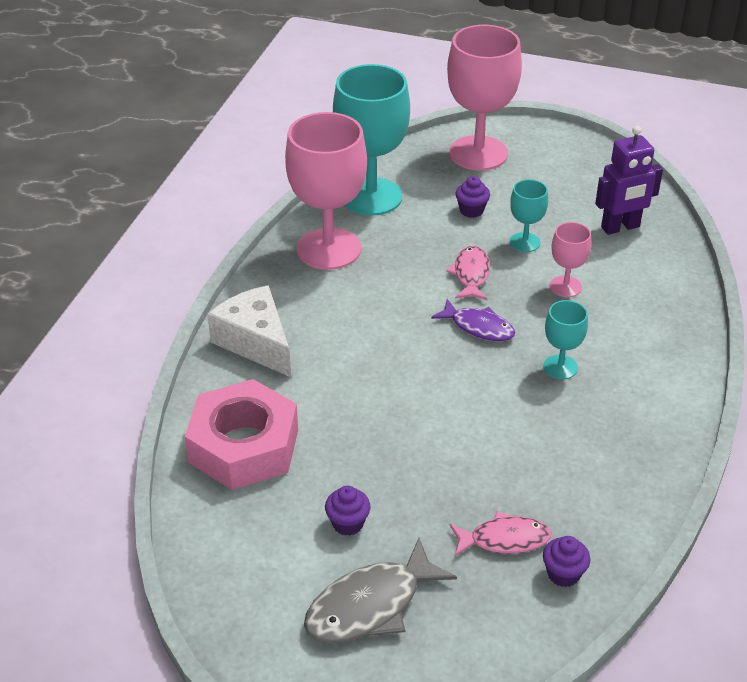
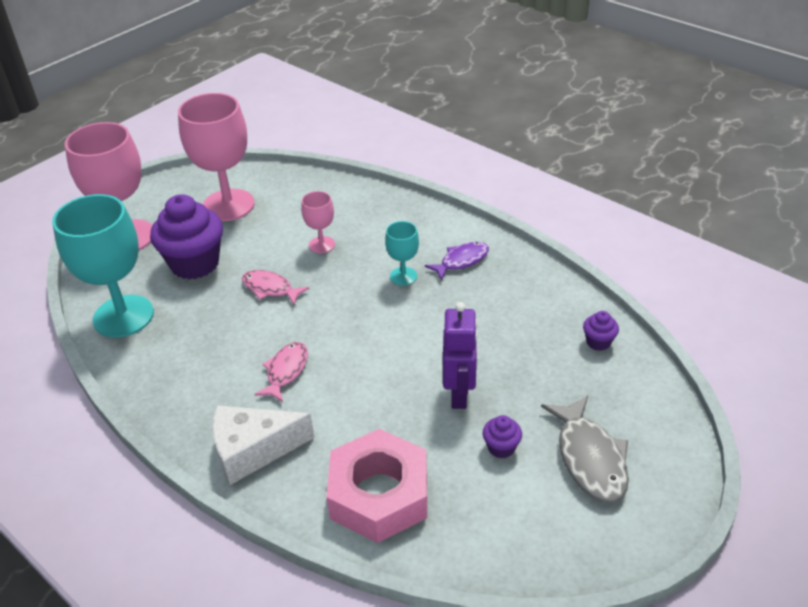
camera: 65 degrees left, 0 degrees up
(329, 249) = (168, 364): pink goblet -> pink goblet (228, 205)
(471, 210) = (195, 263): purple cupcake -> purple cupcake, size x2.26
(478, 327) = (333, 304): purple fish -> purple fish (461, 261)
(504, 539) = (555, 361): pink fish -> pink fish (286, 371)
(524, 242) = (257, 248): turquoise goblet -> none
(620, 227) = (280, 197): purple robot -> purple robot (459, 394)

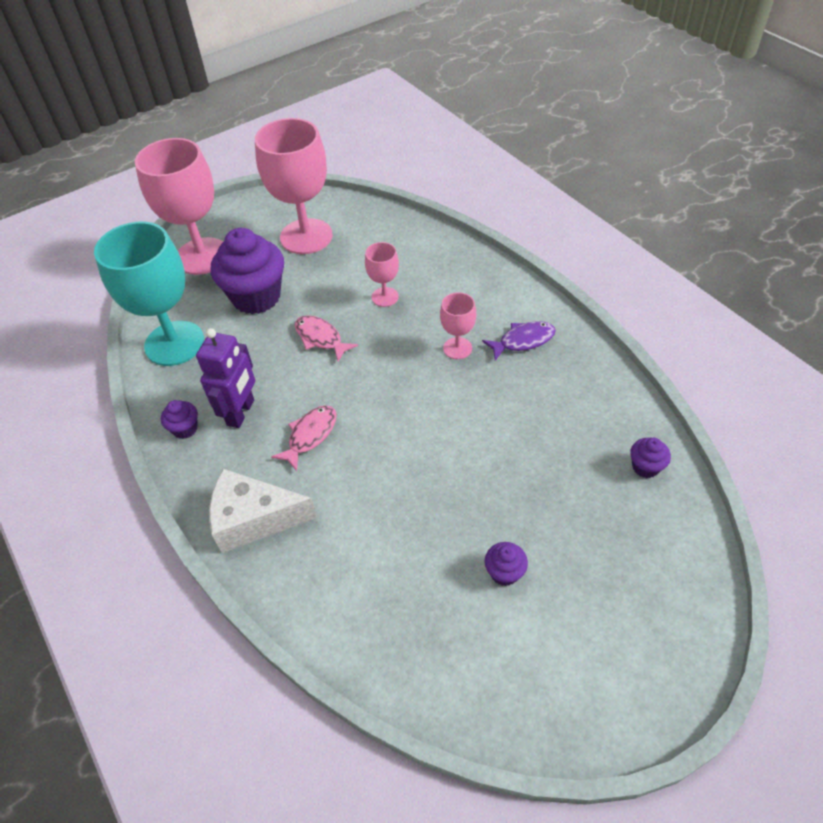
camera: 15 degrees right, 10 degrees up
(158, 387) = (185, 429): none -> purple cupcake
(379, 495) = (363, 599): pink nut -> none
(403, 276) = (457, 348): turquoise goblet -> pink goblet
(459, 394) = (478, 499): purple robot -> purple robot (241, 413)
(590, 458) = (597, 607): grey fish -> none

